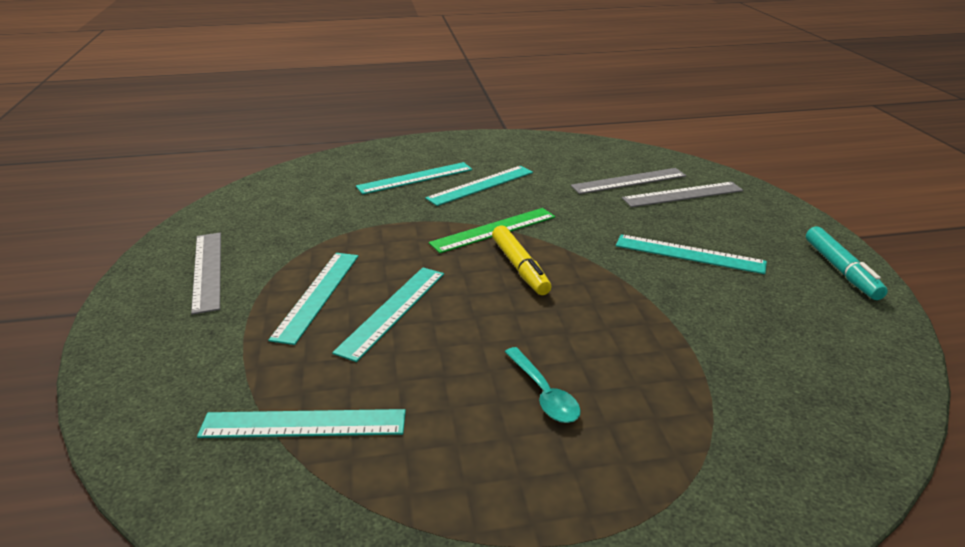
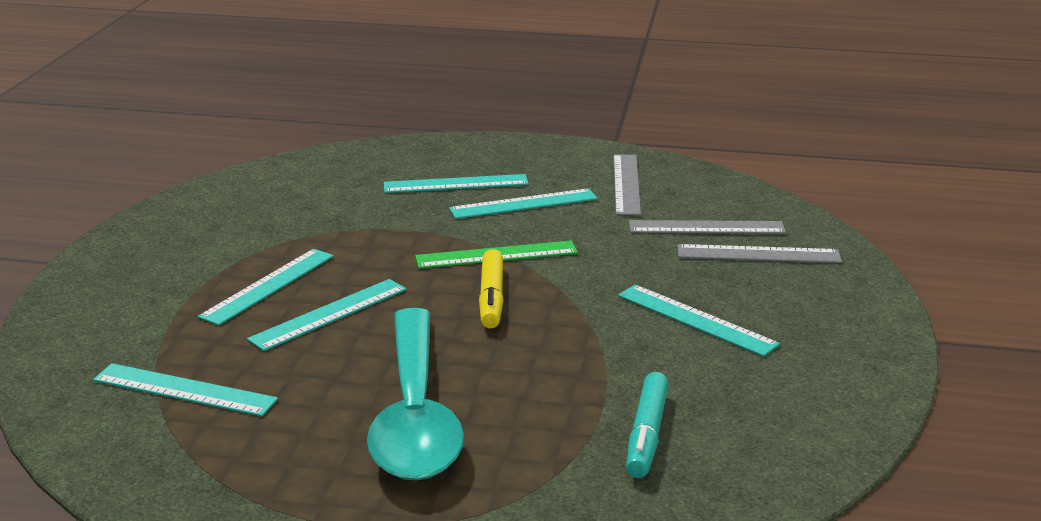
camera: 20 degrees right, 5 degrees down
(207, 270) = (181, 244): grey ruler -> grey ruler (626, 184)
(544, 393) = (415, 413): turquoise spoon -> turquoise spoon, size x2.47
(841, 270) = (863, 370): turquoise marker -> turquoise marker (647, 434)

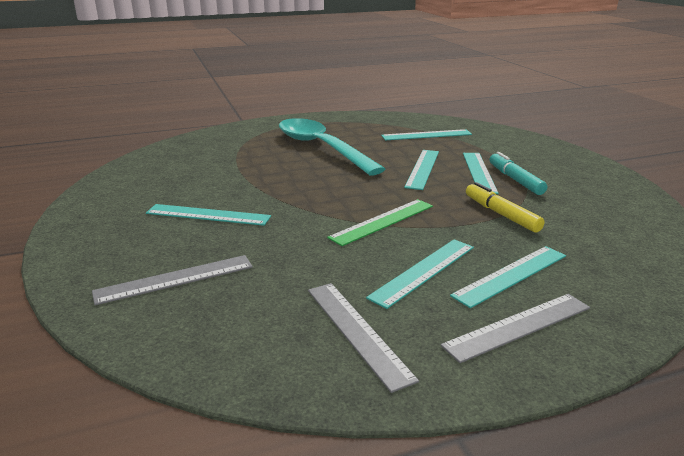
camera: 150 degrees right, 0 degrees up
(491, 298) = (349, 196): yellow marker -> yellow marker (501, 214)
(647, 434) = (209, 162): turquoise marker -> turquoise marker (515, 180)
(706, 227) = (235, 295): grey ruler -> grey ruler (518, 326)

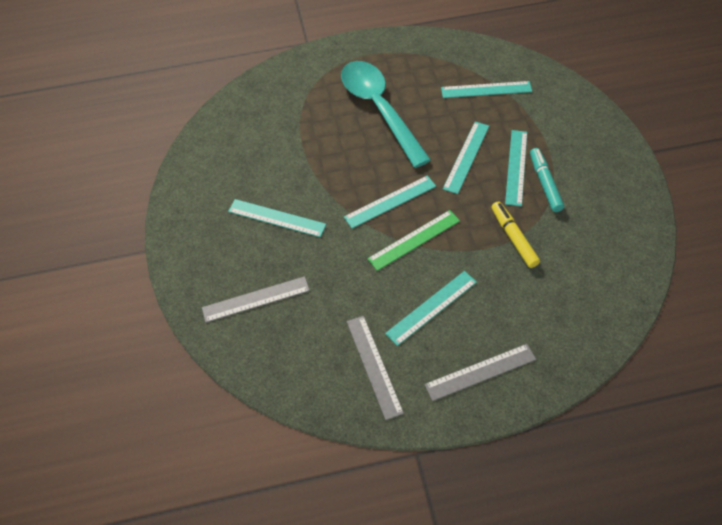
camera: 10 degrees right, 30 degrees up
(511, 275) = (494, 318): turquoise ruler -> turquoise ruler (390, 201)

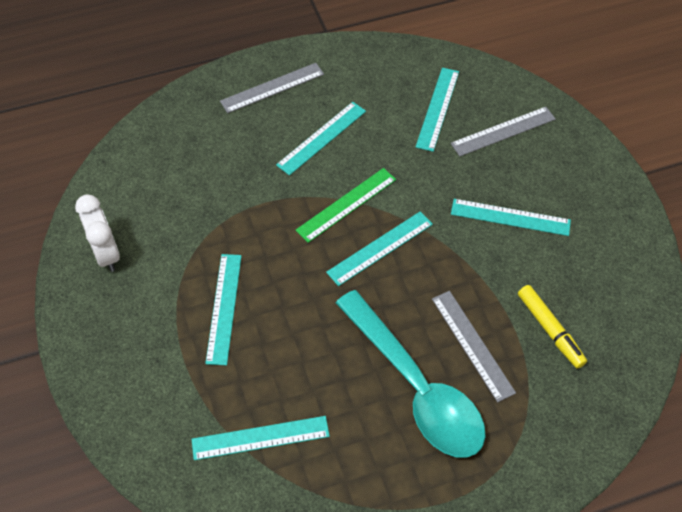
camera: 170 degrees right, 0 degrees up
(374, 366) = (372, 85): grey ruler -> grey ruler (472, 345)
(466, 157) = (289, 318): turquoise ruler -> turquoise ruler (437, 108)
(513, 238) = (233, 215): yellow marker -> yellow marker (550, 329)
(544, 183) = (190, 287): turquoise marker -> none
(618, 214) = (106, 254): none -> white clock

